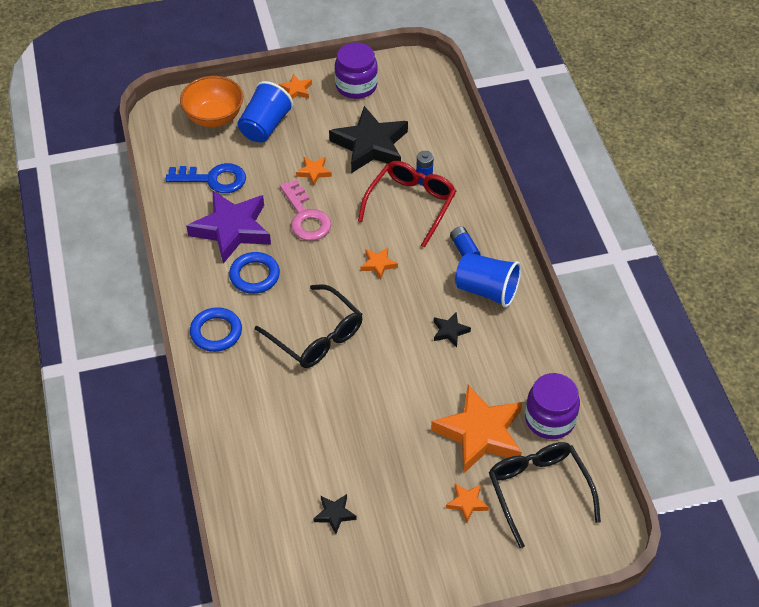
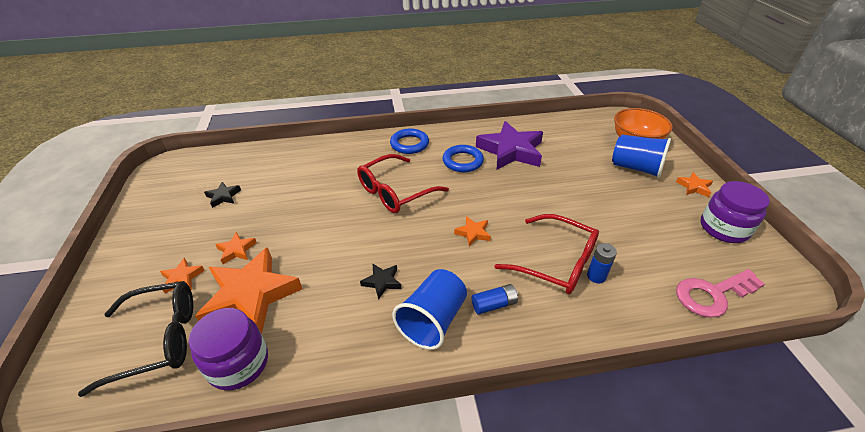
camera: 95 degrees right, 10 degrees down
(213, 179) = (564, 142): blue key -> none
(306, 217) = (529, 189): pink key -> pink key (712, 294)
(314, 172) = (586, 195): orange star -> orange star (236, 250)
(316, 336) = (395, 192): black glasses -> red glasses
(370, 145) = (636, 235): black star -> none

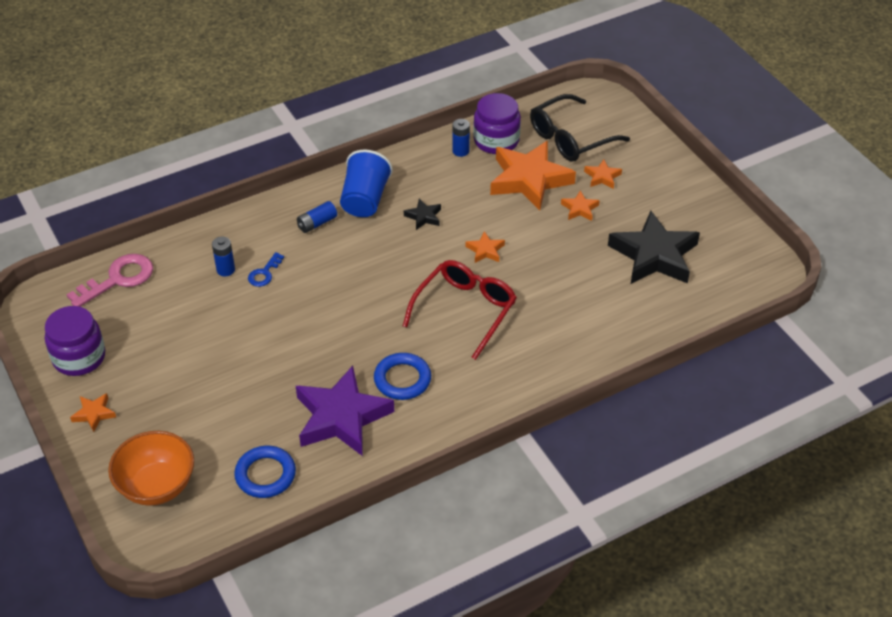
camera: 160 degrees right, 5 degrees up
(223, 196) = (654, 255): black star -> black star, size x2.29
(290, 360) = (460, 151): none -> blue battery
(409, 144) = (489, 392): blue ring -> blue ring (265, 475)
(473, 233) = (356, 283): orange star -> orange star (485, 250)
(556, 263) = (264, 273): red glasses -> blue key
(636, 168) = (165, 429): blue cup -> none

